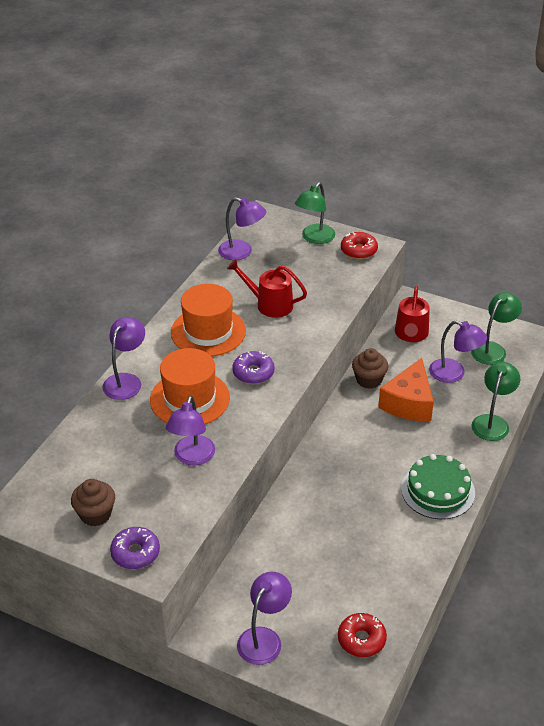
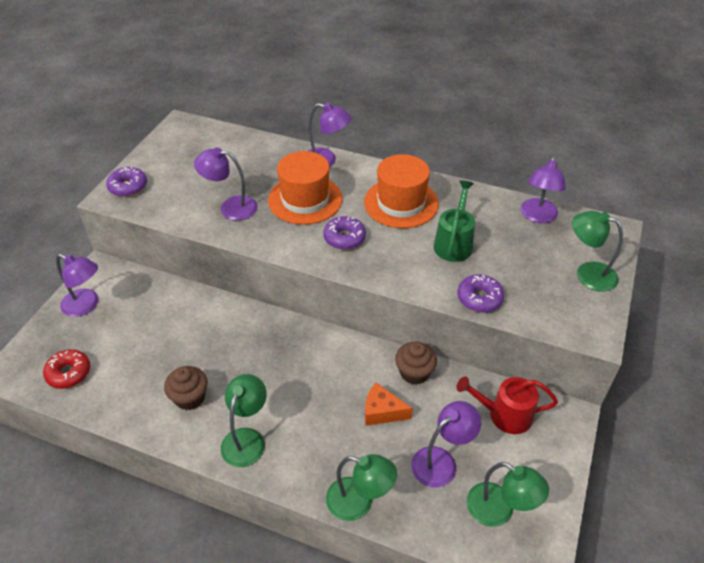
camera: 85 degrees right, 5 degrees up
(95, 514) = (172, 162): brown cupcake -> brown cupcake (190, 397)
(270, 304) = (454, 243): red watering can -> green watering can
(338, 298) = (479, 298): none -> purple donut
(358, 250) = (579, 315): red donut -> none
(409, 403) = (382, 411): orange cheese -> orange cheese, size x0.63
(438, 490) = (246, 439): green cake -> green lamp
(454, 373) = (441, 461): purple lamp -> purple lamp turned 150 degrees counterclockwise

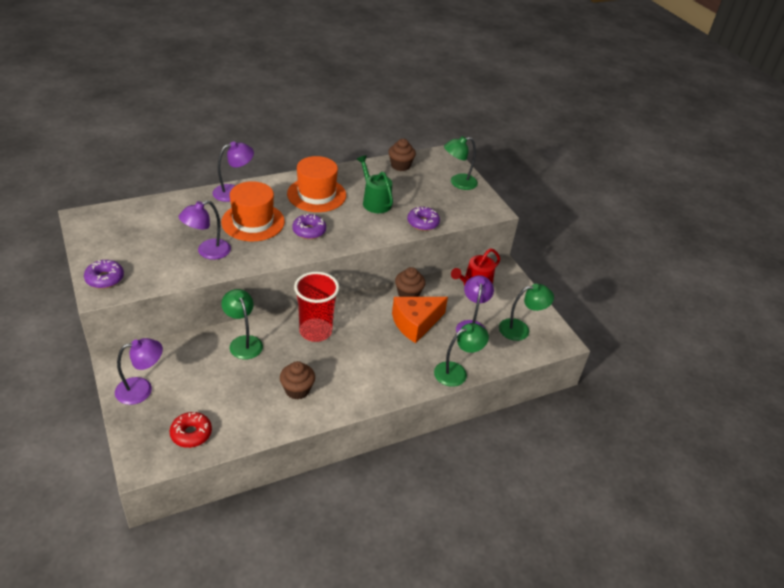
camera: 50 degrees left, 5 degrees down
(246, 439) = (360, 386): green lamp -> green lamp (243, 342)
(275, 350) = (315, 331): none -> red cup
(382, 411) = (415, 323): orange cheese -> orange cheese, size x1.60
(537, 216) = (400, 166): purple lamp -> brown cupcake

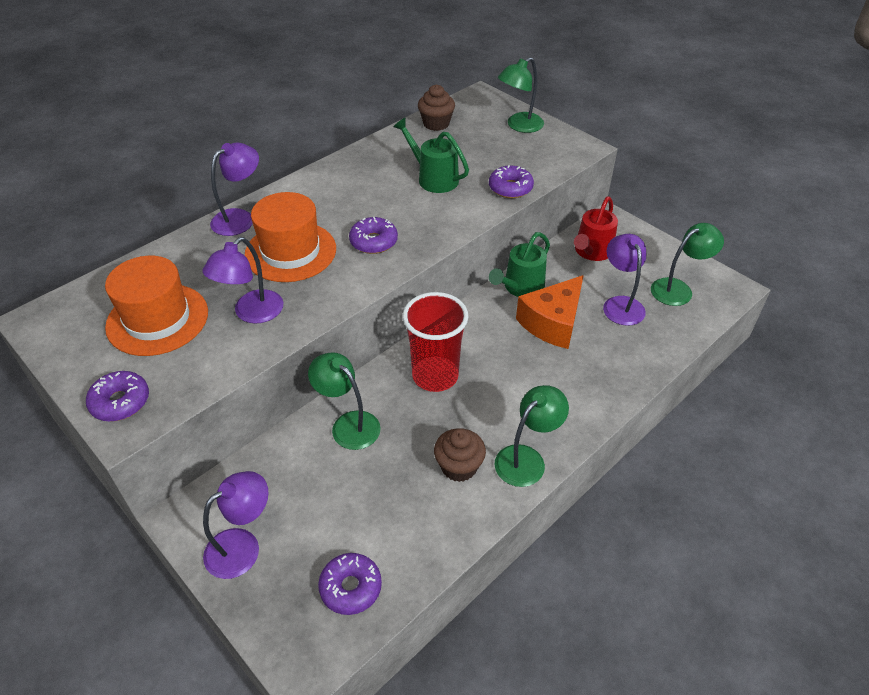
camera: 15 degrees left, 5 degrees up
(191, 434) = (351, 587): red donut -> purple donut
(316, 194) = (353, 190): orange hat -> orange hat (157, 319)
(408, 294) = (520, 287): brown cupcake -> green watering can
(456, 372) = (640, 369): green lamp -> green lamp (526, 458)

